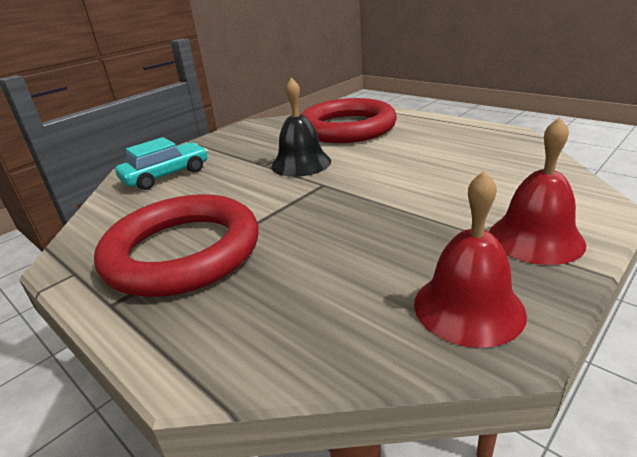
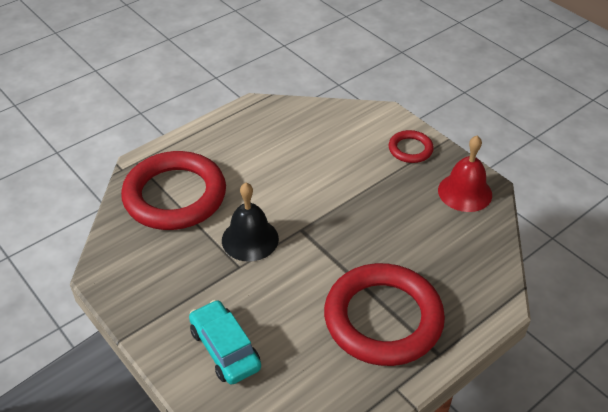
camera: 85 degrees left, 15 degrees up
(535, 238) = (410, 149): red bell -> red ring

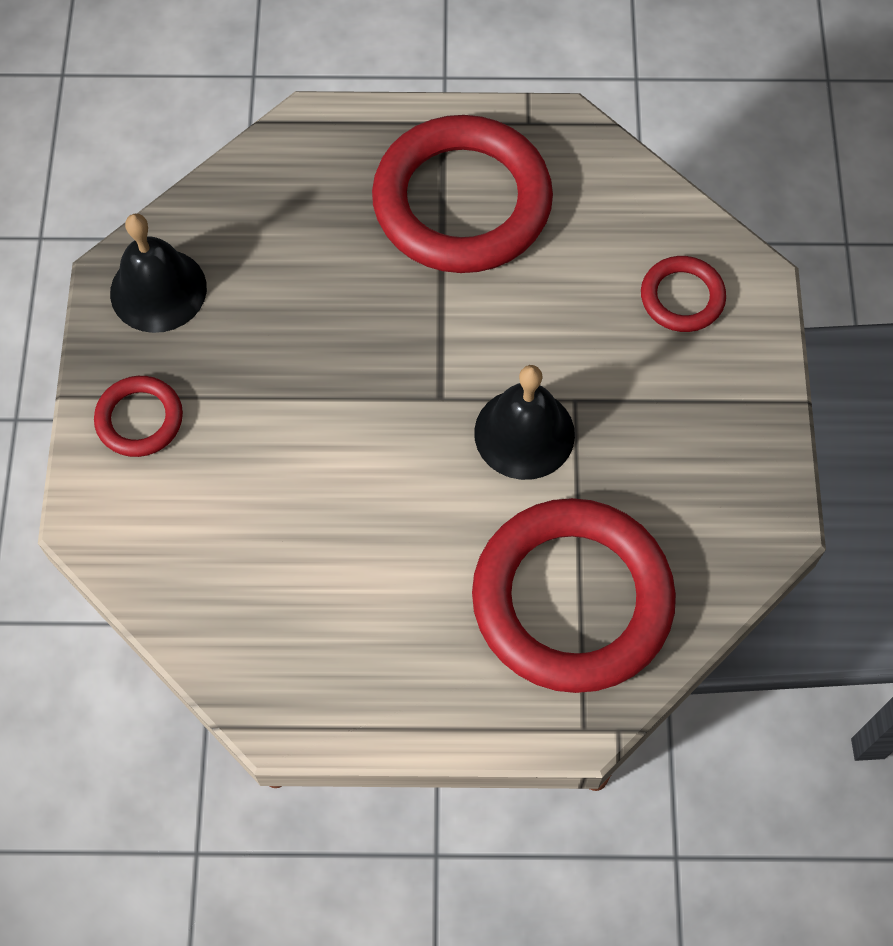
camera: 140 degrees left, 20 degrees up
(225, 349) = (682, 297): turquoise car -> red ring
(465, 192) = (158, 290): red bell -> black bell

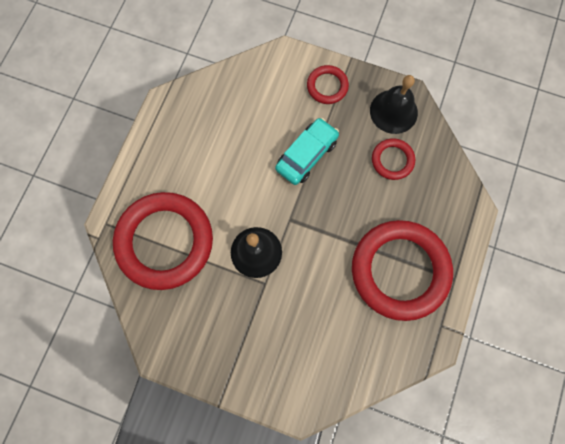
camera: 110 degrees right, 10 degrees up
(301, 410) = (307, 155): none -> turquoise car
(682, 297) = (303, 364): red ring -> red ring (392, 160)

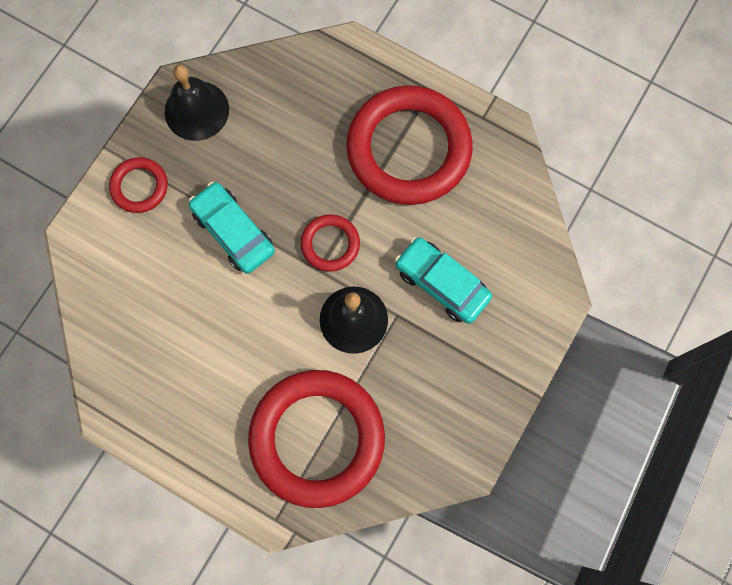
camera: 80 degrees left, 0 degrees up
(295, 314) = (442, 283): none -> turquoise car
(392, 160) = (264, 126): red ring -> red ring (330, 244)

